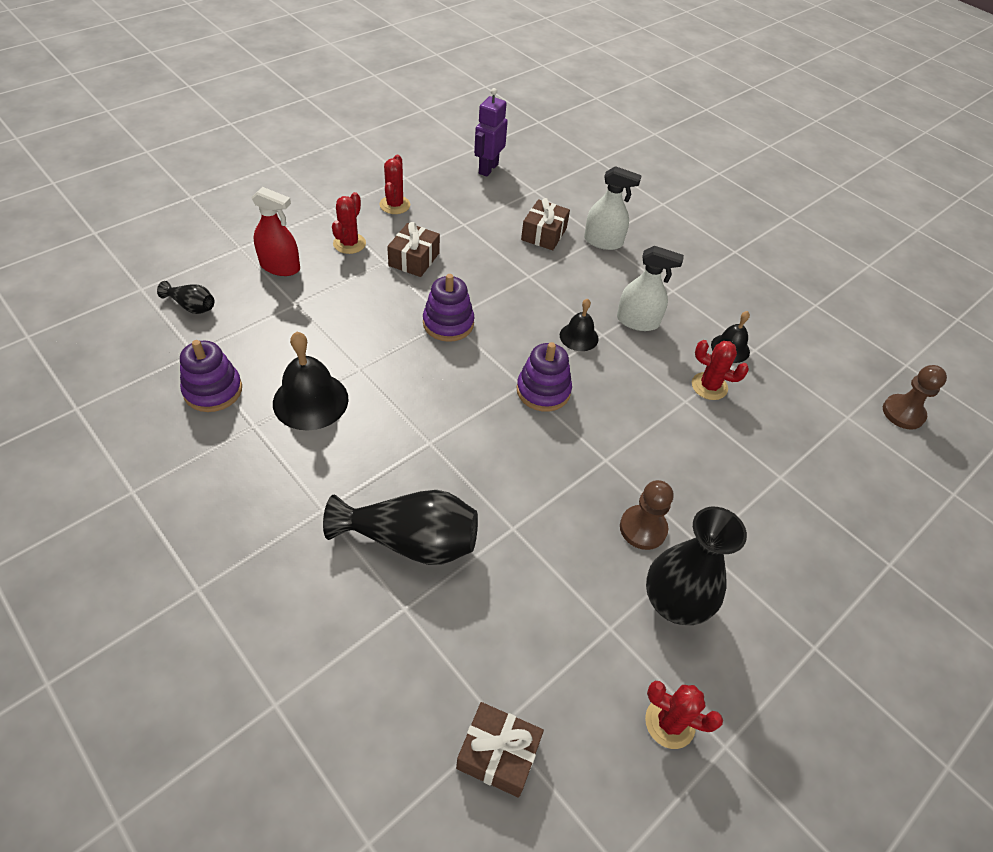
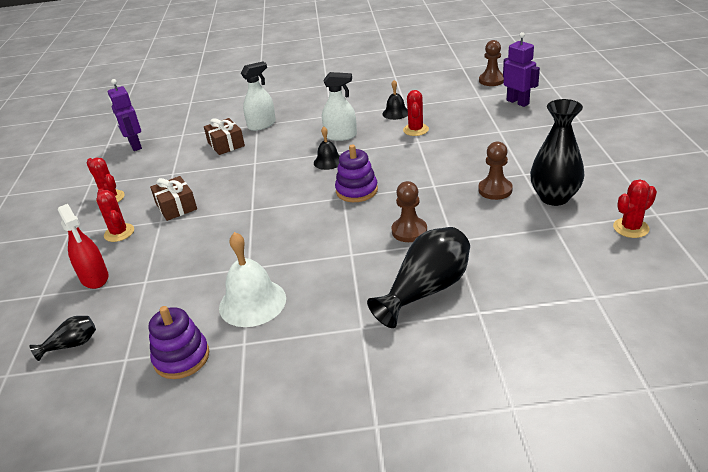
camera: 45 degrees left, 15 degrees down
(280, 267) = (94, 277): red spray bottle -> red spray bottle turned 90 degrees clockwise
(310, 400) = (252, 302): black bell -> white bell
(448, 323) = (255, 211): purple stacking toy -> none
(498, 754) = (614, 304): brown gift -> none
(503, 477) = (409, 231): none -> brown pawn
(637, 321) = (341, 136): white spray bottle -> white spray bottle turned 45 degrees clockwise
(709, 386) = (415, 130): red cactus -> red cactus turned 60 degrees counterclockwise
(873, 468) = (518, 102): none -> purple robot

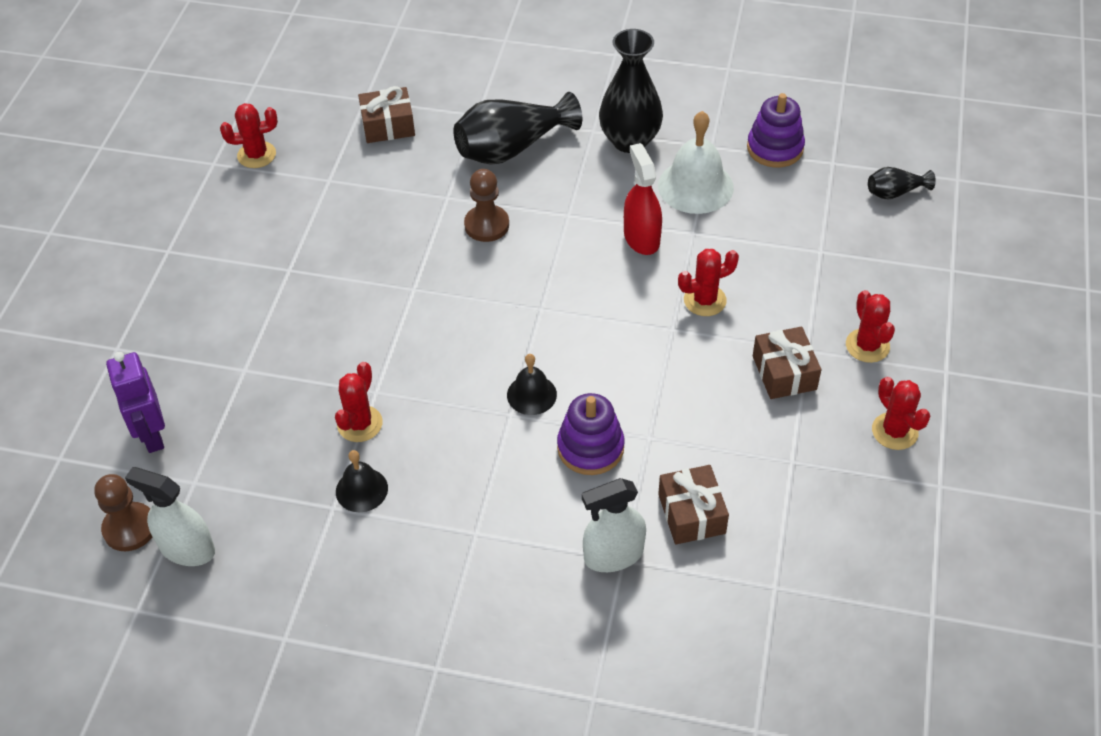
camera: 165 degrees left, 15 degrees up
(94, 277) = (888, 275): red spray bottle -> red spray bottle (641, 238)
(135, 145) = (872, 583): purple robot -> none
(232, 229) = (705, 300): none -> red cactus
(341, 136) = (485, 457): white spray bottle -> white spray bottle (187, 548)
(356, 190) = (517, 315): purple stacking toy -> purple stacking toy (590, 448)
(495, 190) = (345, 254): brown pawn -> none
(549, 279) = (388, 126): none -> brown gift
(554, 197) = (290, 219): black vase -> black vase (630, 141)

